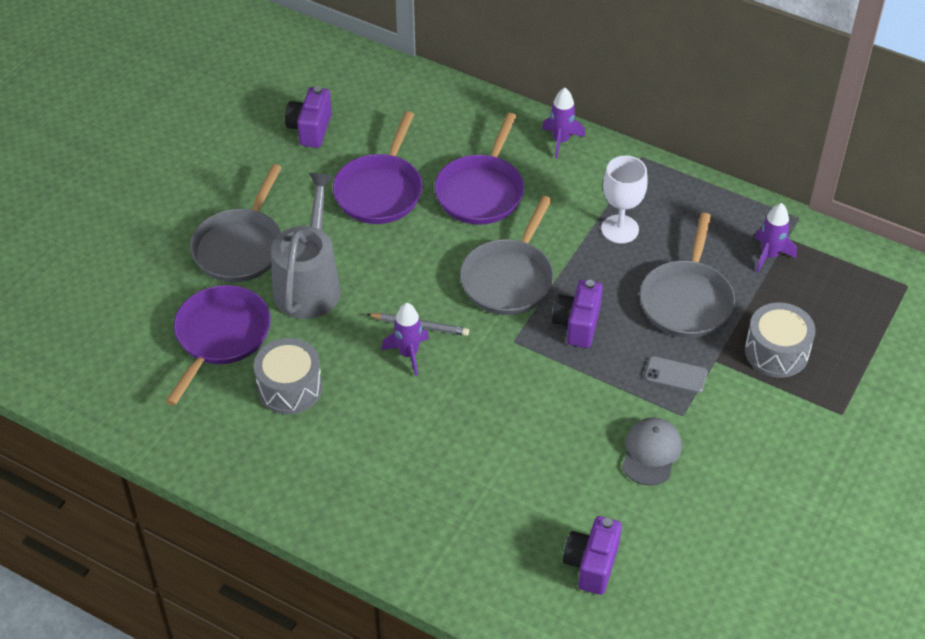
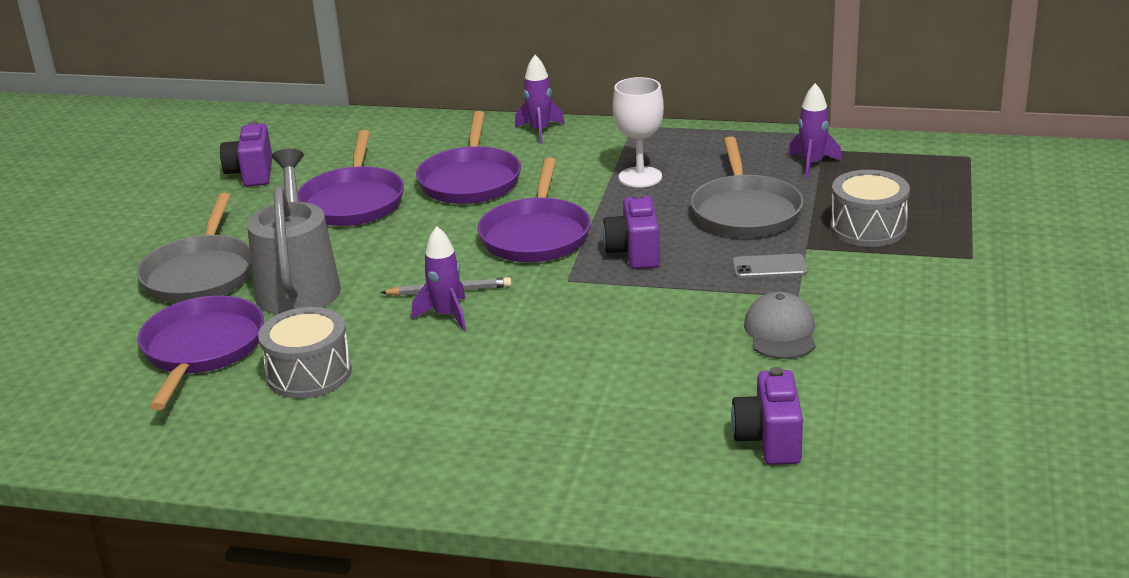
camera: 15 degrees left, 20 degrees down
(509, 278) = (536, 235): grey pan -> purple pan

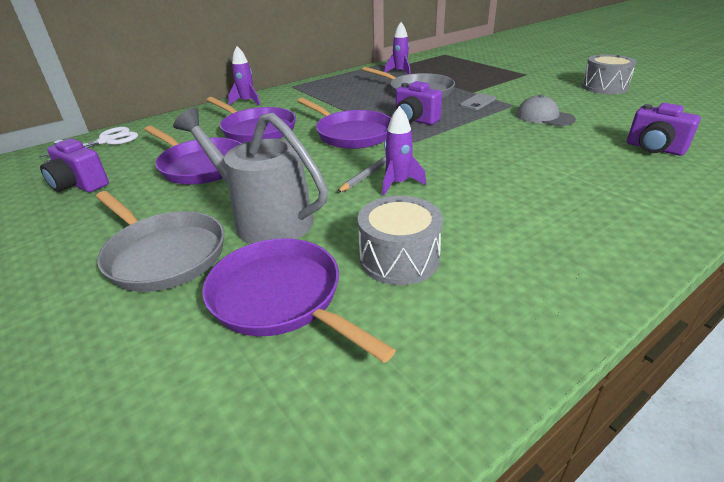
camera: 50 degrees left, 5 degrees up
(341, 128) = (107, 141): none -> white scissors
(640, 177) = (342, 98): white goblet -> none
(868, 228) = (473, 80): grey drum -> grey drum (604, 87)

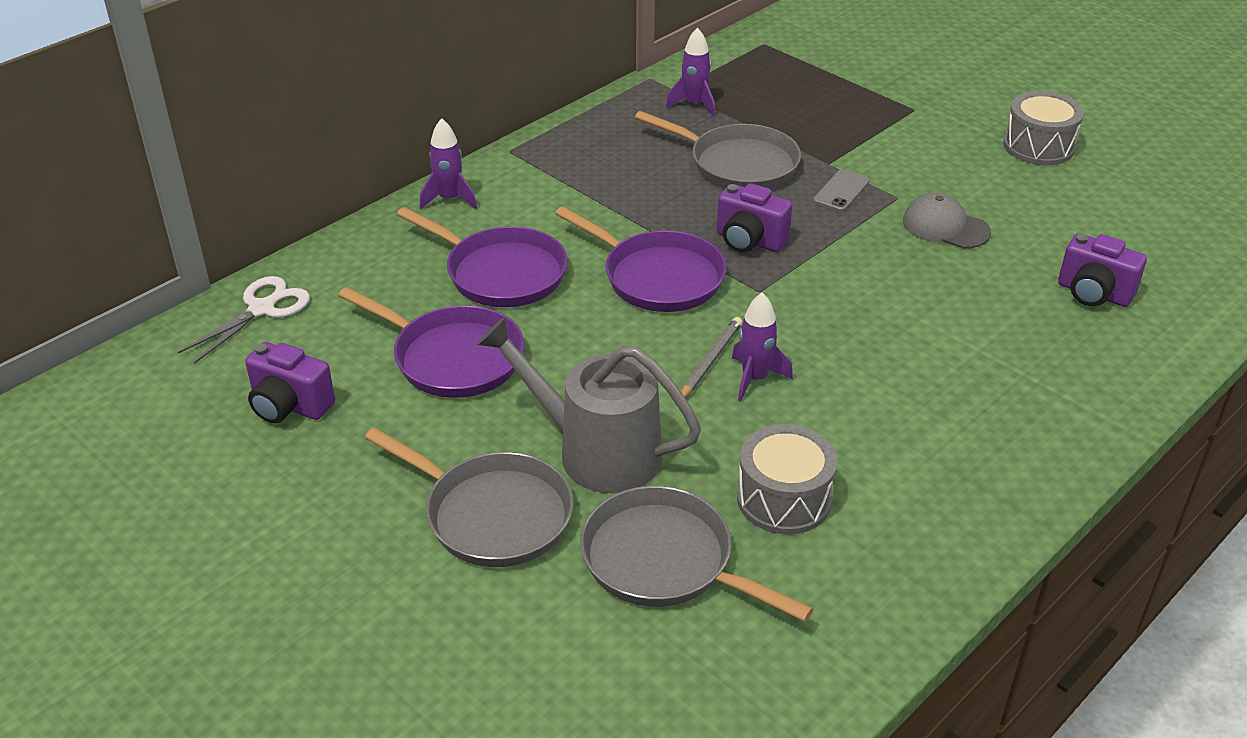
camera: 10 degrees left, 5 degrees up
(281, 298) = (665, 561): purple pan -> grey pan

